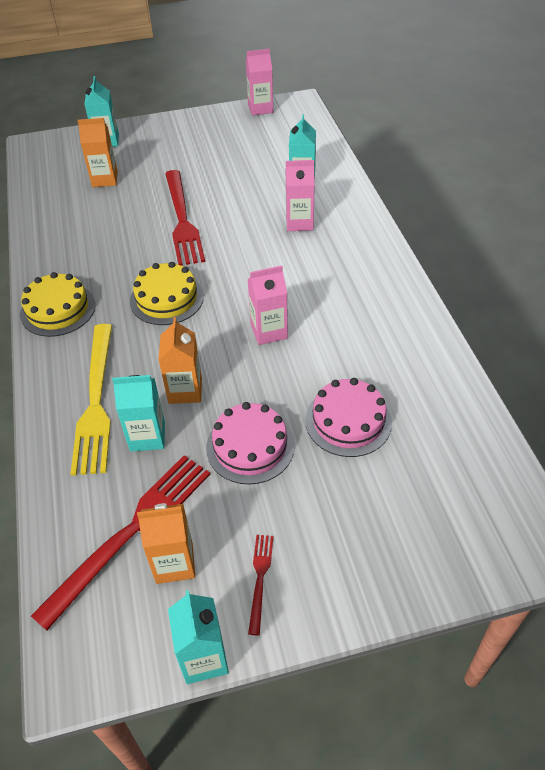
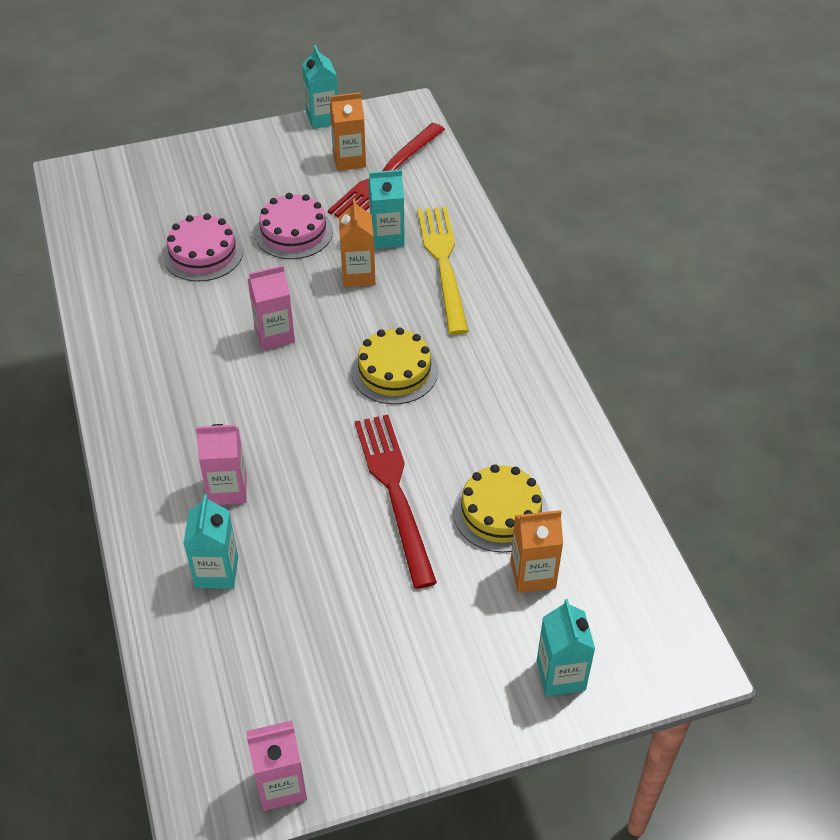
camera: 175 degrees right, 0 degrees up
(58, 309) = (519, 355): yellow cake -> yellow cake (500, 512)
(260, 579) = (285, 154): red fork -> none

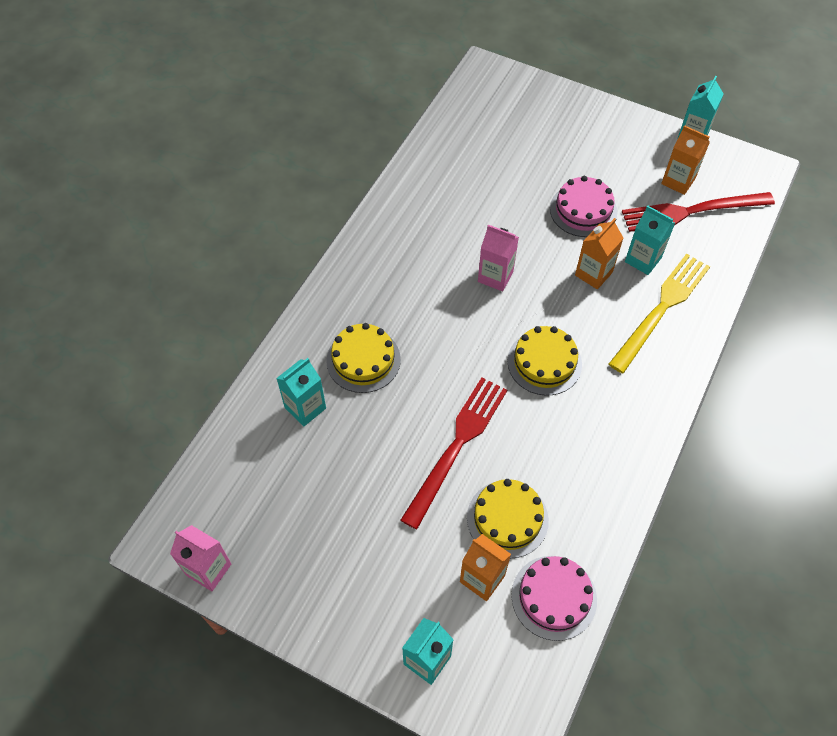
camera: 45 degrees right, 10 degrees up
(203, 253) = (509, 184): pink cake -> pink cake (554, 597)
(228, 489) = (363, 360): pink carton -> yellow cake

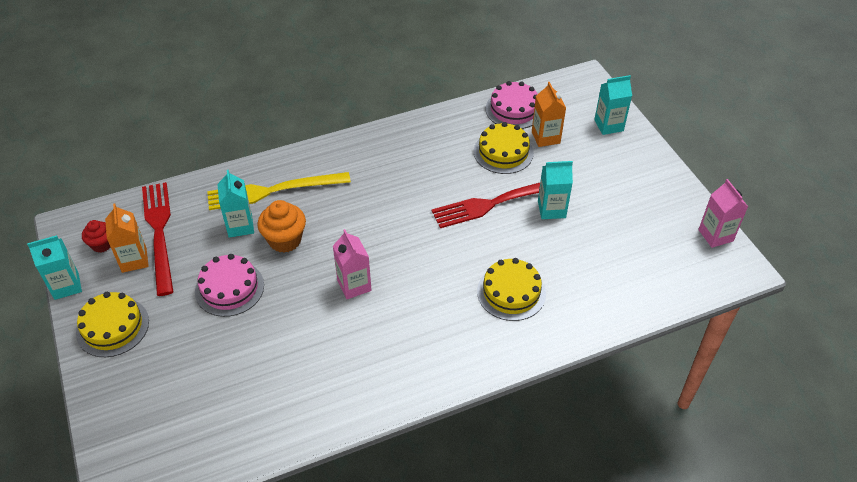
camera: 140 degrees left, 10 degrees down
(305, 408) = (581, 288): turquoise carton -> turquoise carton (551, 209)
(544, 362) = (388, 210): yellow cake -> yellow cake (112, 327)
(593, 274) = (285, 240): orange carton -> orange cupcake
(692, 211) = (159, 233): red fork -> red fork turned 135 degrees counterclockwise
(717, 175) = (102, 244): none -> red cupcake

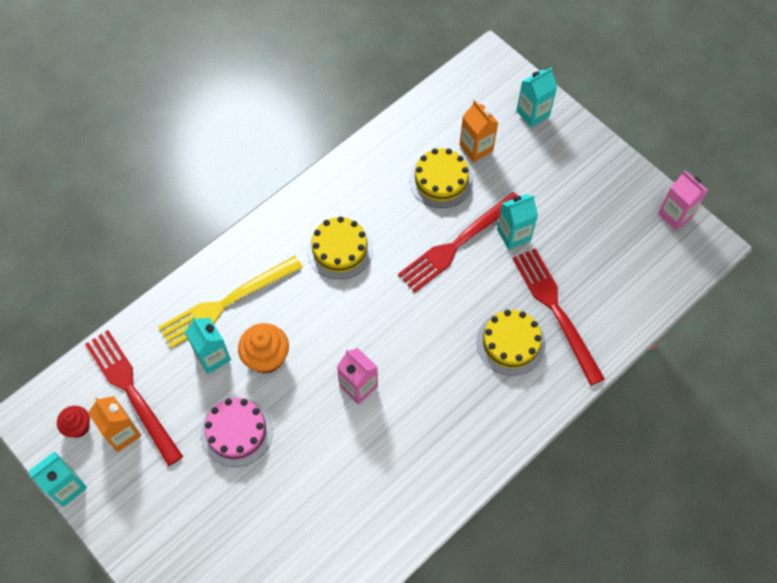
camera: 20 degrees left, 15 degrees up
(112, 327) = (140, 515): yellow cake -> yellow cake (339, 249)
(514, 109) = (431, 122): pink cake -> none
(566, 279) = (556, 311): none -> red fork

